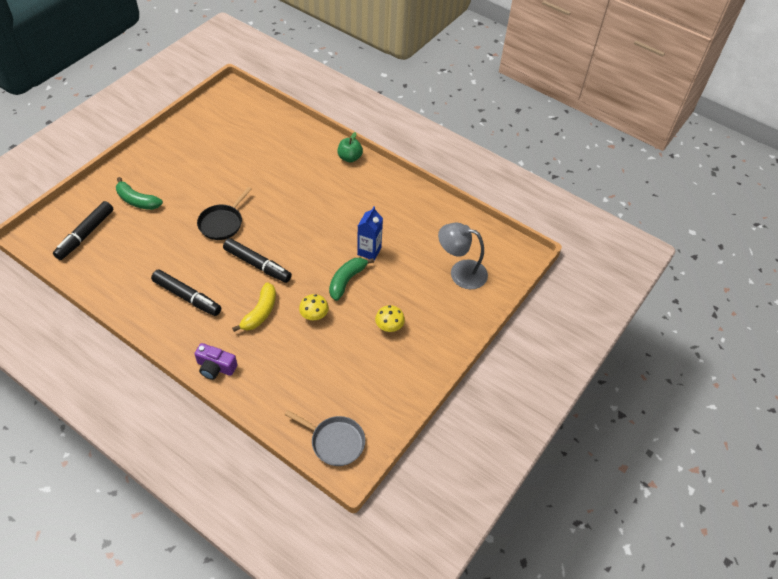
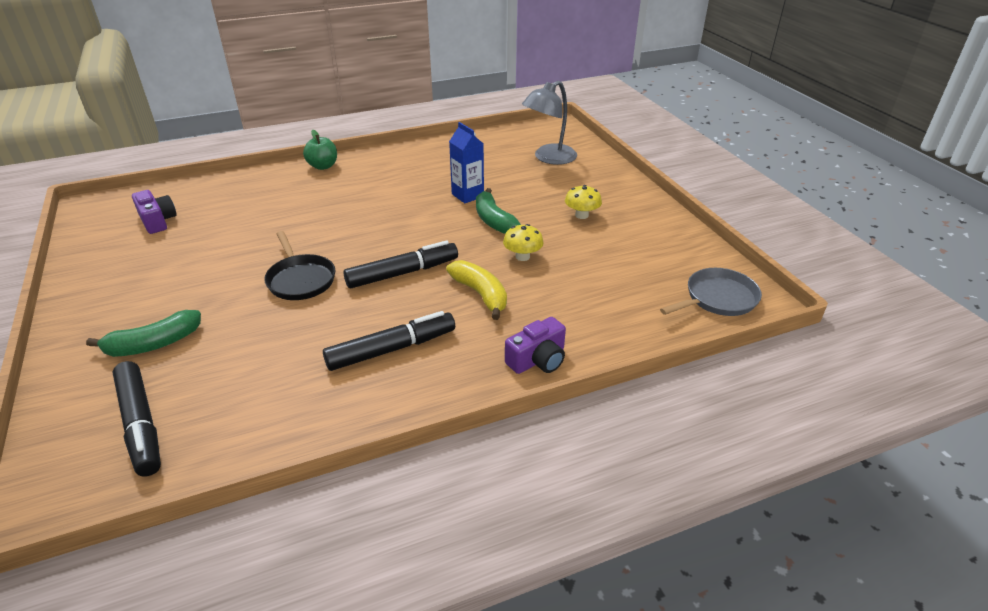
camera: 55 degrees left, 15 degrees down
(236, 127) = (157, 221): none -> purple camera

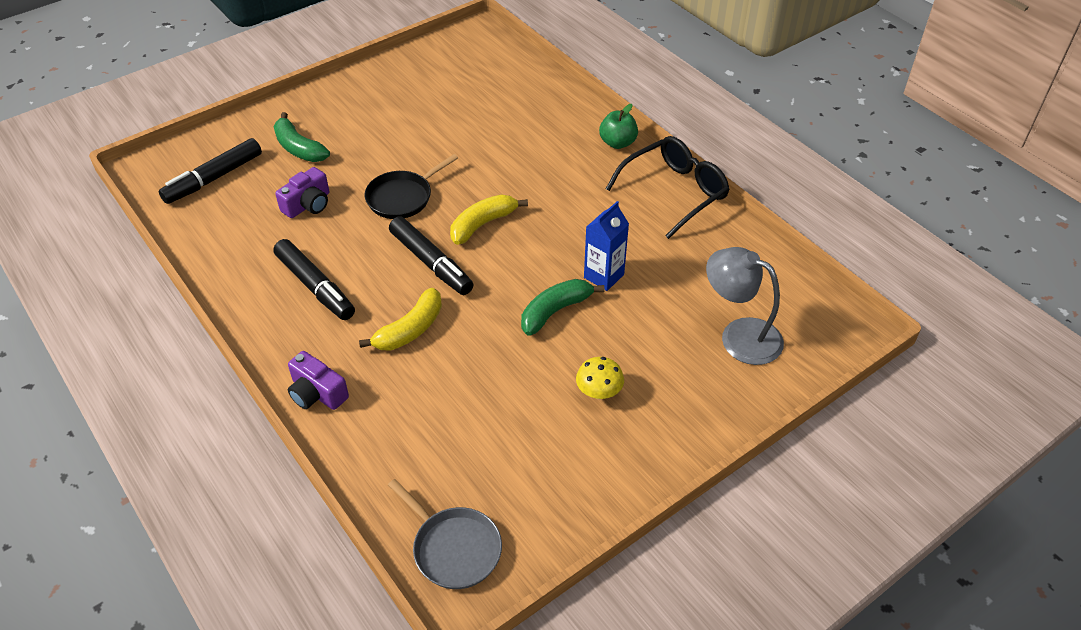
camera: 75 degrees right, 10 degrees up
(157, 221) = (468, 77): purple camera -> purple camera (308, 204)
(372, 240) = (483, 224): none -> yellow banana
(398, 155) = (674, 192): none -> black glasses
(522, 256) = (488, 350): yellow mushroom -> none

